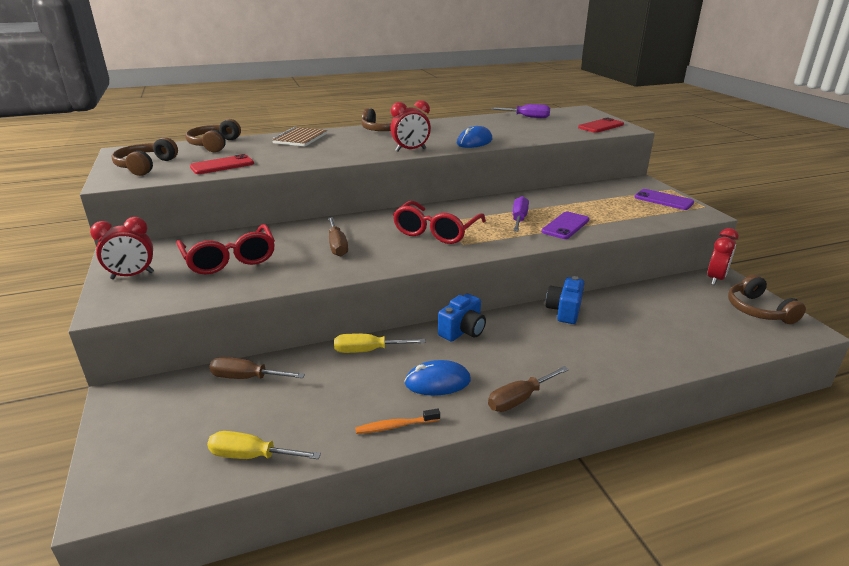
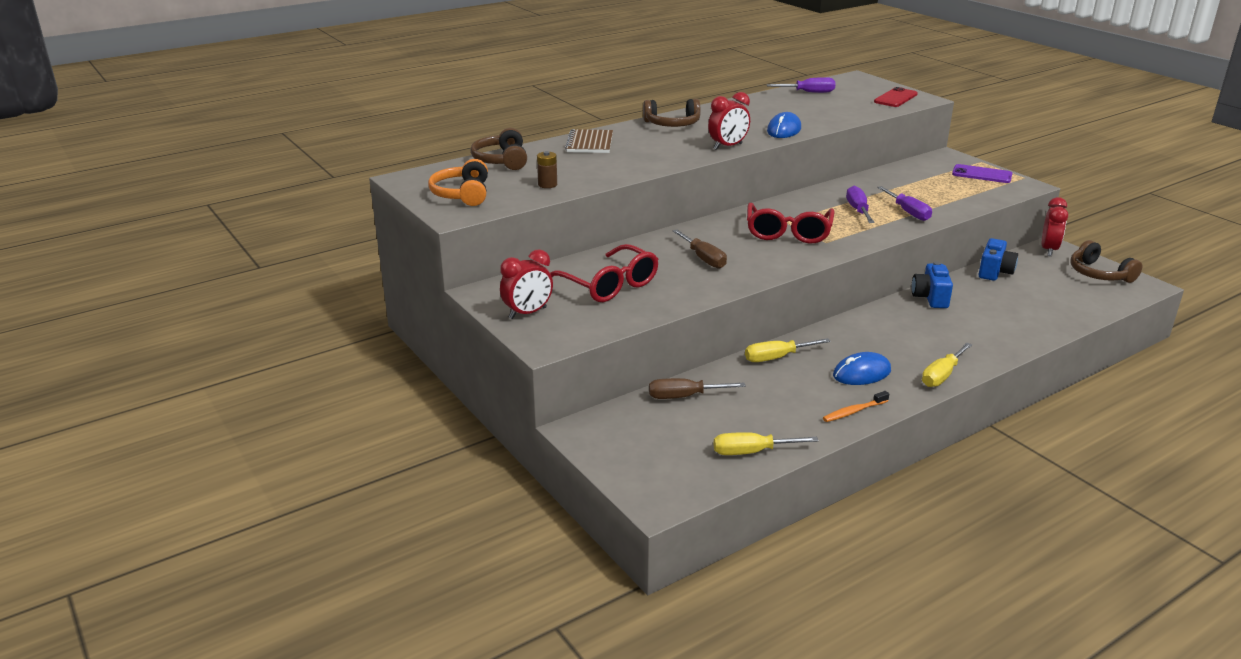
camera: 15 degrees left, 0 degrees up
(145, 166) = (462, 194): brown headphones -> orange headphones
(222, 165) = (547, 185): red phone -> brown battery
(462, 331) = (850, 328): blue camera -> blue camera (994, 272)
(519, 399) = (941, 375): brown screwdriver -> yellow screwdriver
(565, 226) = (908, 212): purple phone -> purple screwdriver

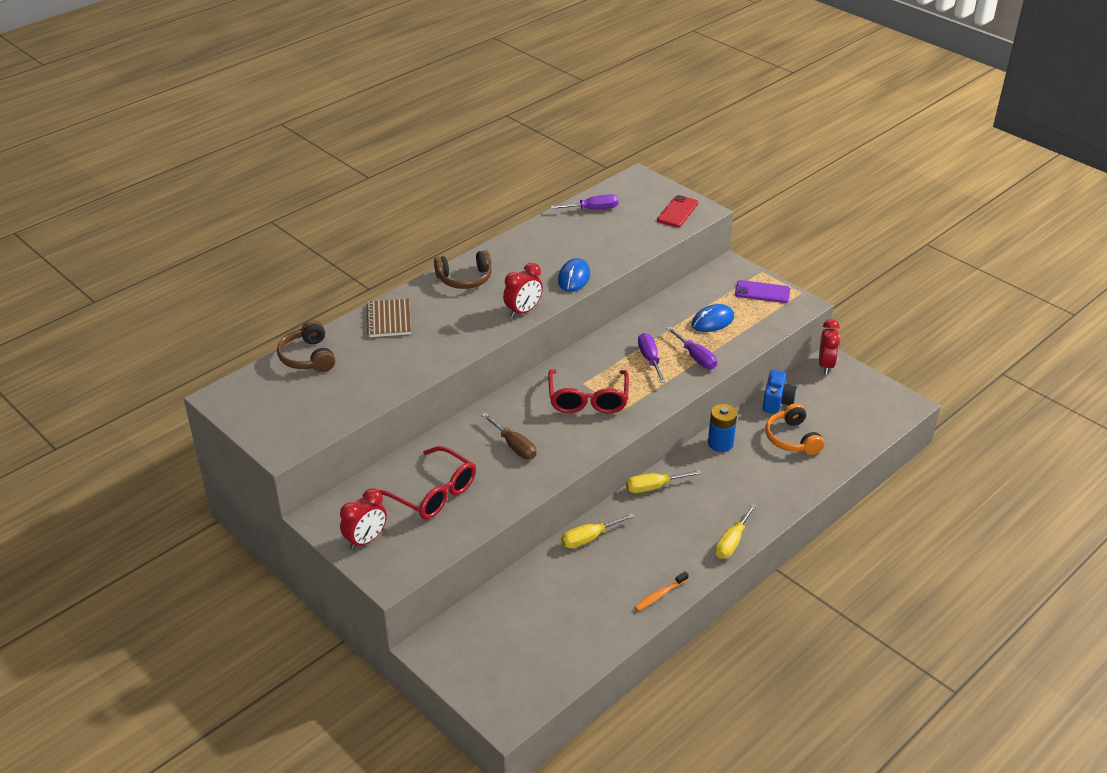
camera: 10 degrees left, 10 degrees up
(462, 194) = (282, 415): orange headphones -> orange headphones (792, 439)
(547, 185) = (360, 391): brown battery -> none
(684, 396) = (513, 596): brown screwdriver -> none
(751, 452) = (577, 653): yellow screwdriver -> yellow screwdriver (654, 487)
(861, 373) = (664, 548): blue mouse -> blue mouse (712, 321)
(930, 298) = (720, 443): blue camera -> blue battery
(1099, 274) = (868, 394): brown headphones -> none

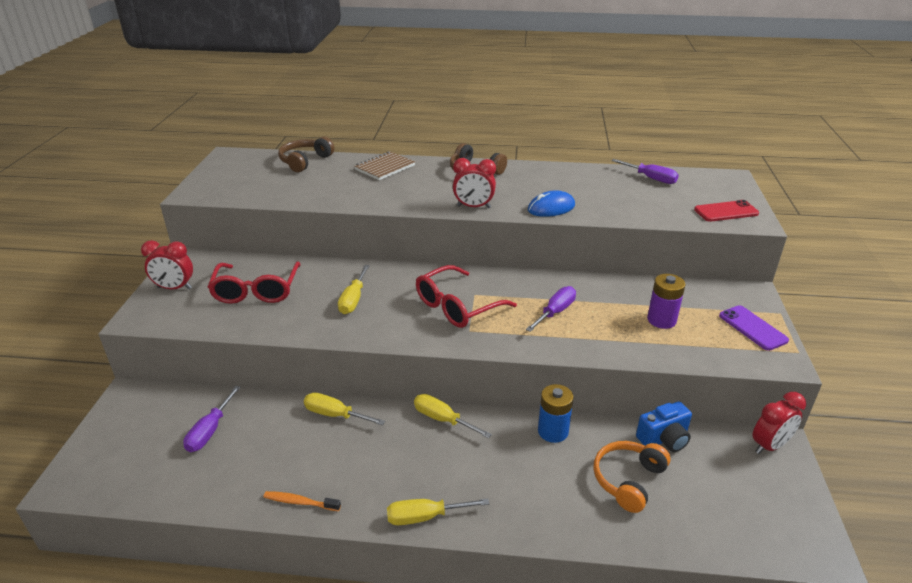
camera: 50 degrees right, 5 degrees down
(514, 446) = (353, 300): brown screwdriver -> yellow screwdriver
(696, 357) = (597, 335): purple screwdriver -> purple screwdriver (210, 431)
(712, 321) = (661, 320): blue mouse -> purple battery

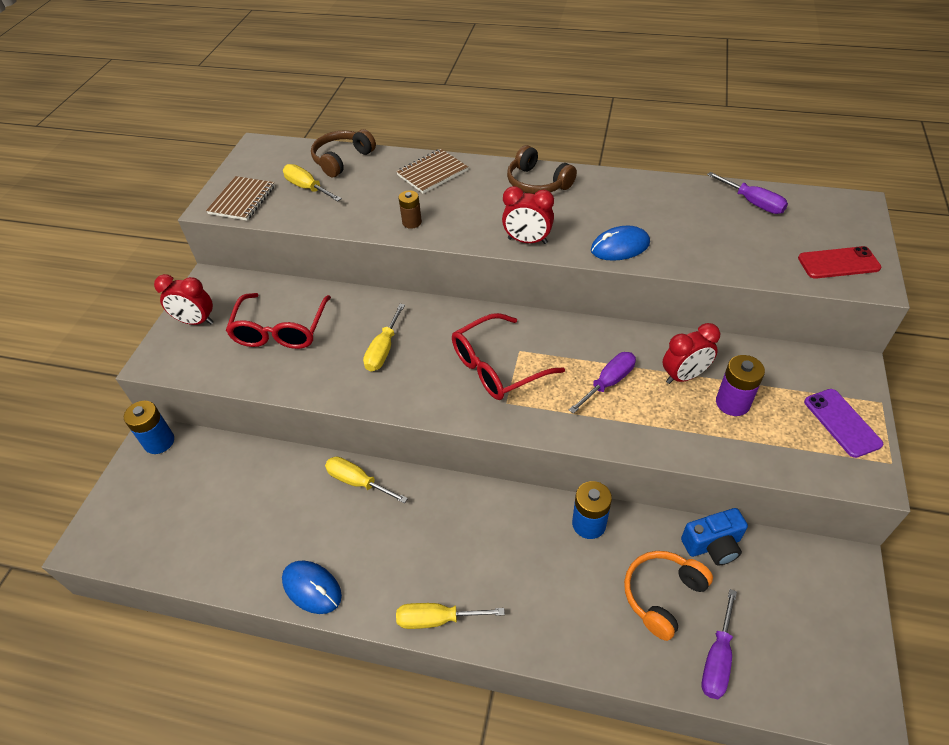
camera: 10 degrees right, 15 degrees up
(136, 396) = (159, 442): none -> blue battery
(210, 431) = (229, 491): purple screwdriver -> purple screwdriver (717, 659)
(218, 189) = (242, 200): none -> brown notebook
(300, 502) = (312, 588): orange toothbrush -> blue mouse
(372, 198) = (412, 222): none -> brown battery
(442, 419) = (470, 497): yellow screwdriver -> yellow screwdriver (307, 188)
(769, 446) = (834, 565): red clock -> red clock (684, 376)

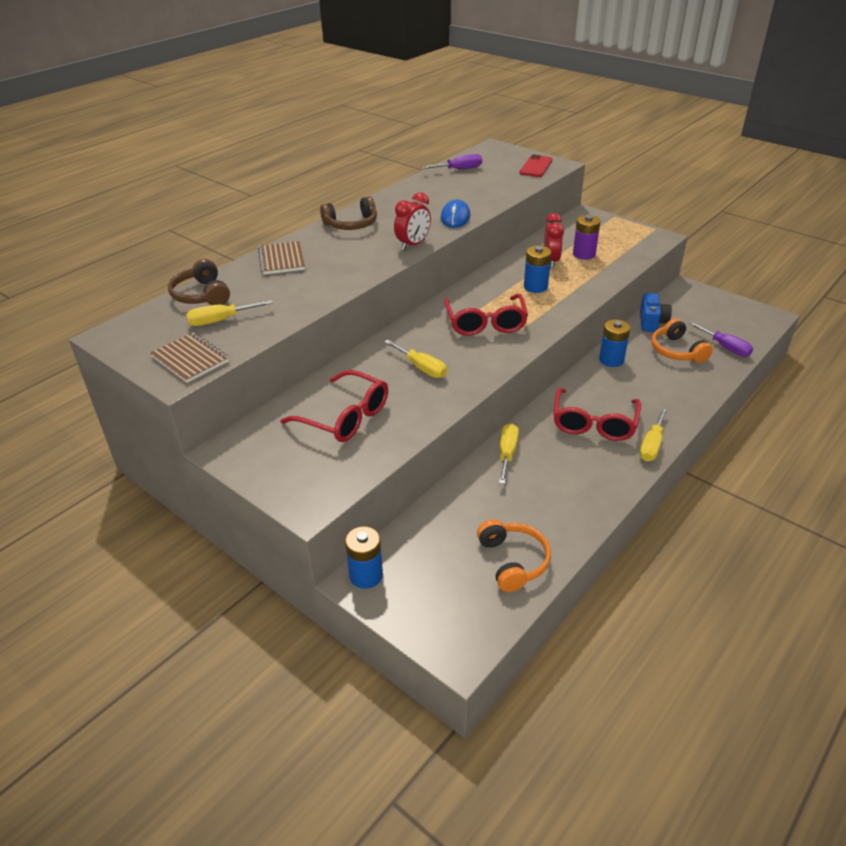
camera: 65 degrees left, 10 degrees down
(196, 321) = (278, 469): red clock -> none
(204, 543) = (513, 561): none -> orange headphones
(312, 588) = (594, 502): blue mouse -> none
(358, 482) = (507, 453): yellow screwdriver -> yellow screwdriver turned 135 degrees clockwise
(412, 222) = (336, 282): brown battery -> none
(448, 545) = (594, 424): none -> red glasses
(608, 382) = (535, 287): purple screwdriver -> blue battery
(842, 423) = (621, 230): purple phone -> none

